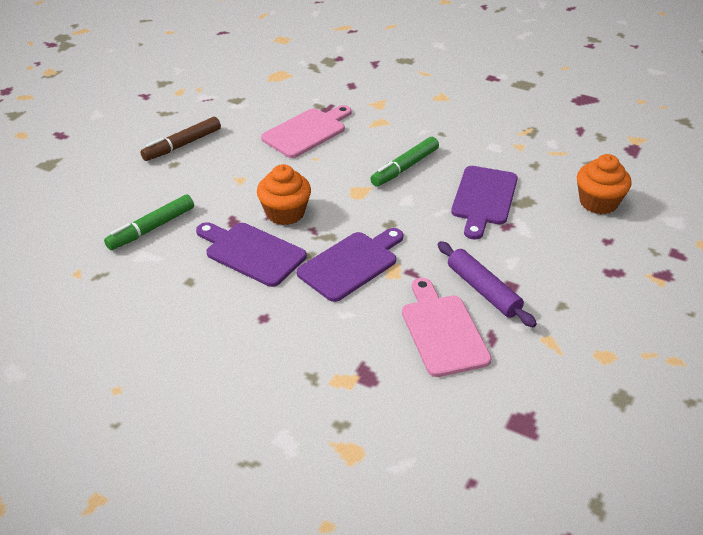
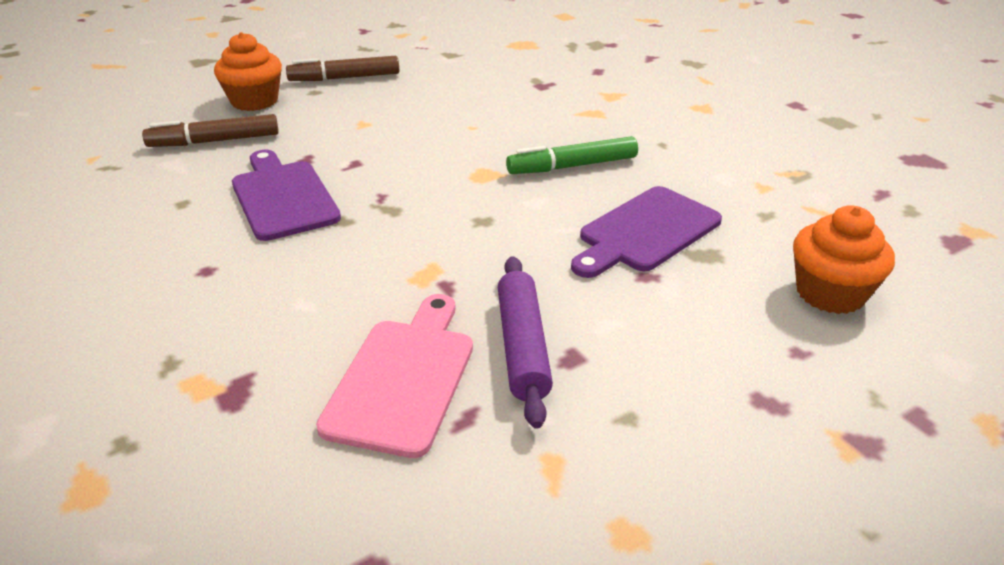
camera: 30 degrees right, 5 degrees down
(151, 228) = (214, 141): green marker -> brown marker
(285, 213) = (370, 170): orange cupcake -> orange cupcake (254, 101)
(306, 132) = (492, 100): pink cutting board -> none
(351, 264) = (380, 248): purple cutting board -> none

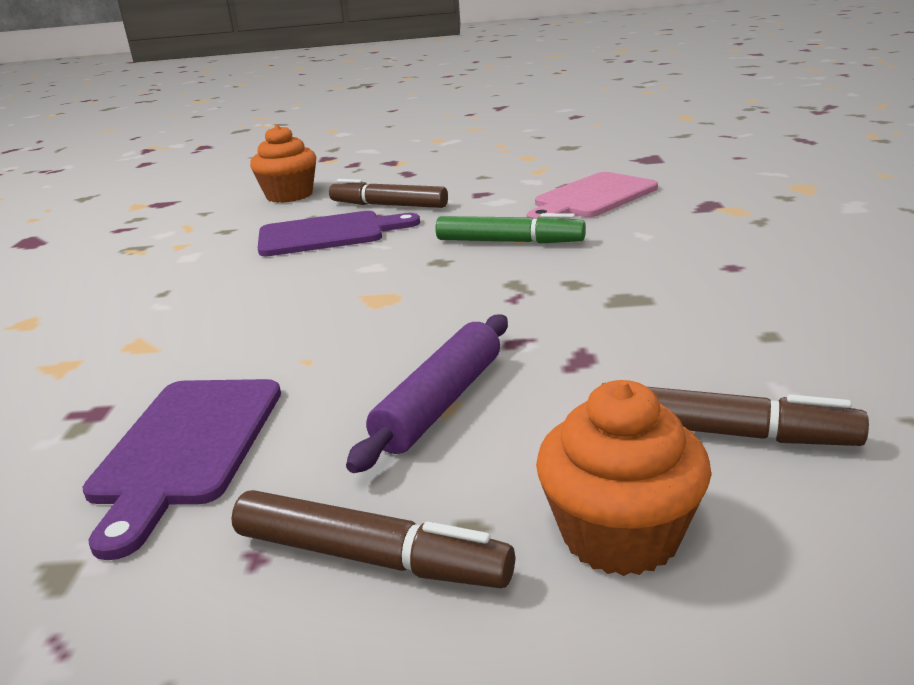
camera: 145 degrees left, 10 degrees down
(283, 197) = (630, 317): purple cutting board -> purple cutting board (187, 447)
(523, 347) = (504, 199): purple rolling pin -> purple rolling pin (440, 403)
(572, 166) = (285, 289): green marker -> green marker (509, 242)
(659, 299) = (388, 205): none -> brown marker

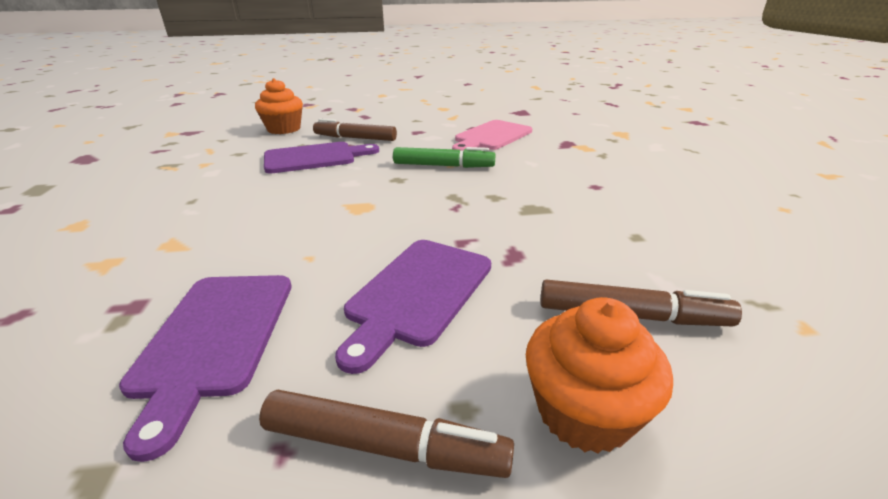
camera: 10 degrees left, 5 degrees up
(440, 403) = (418, 293): purple rolling pin -> purple cutting board

